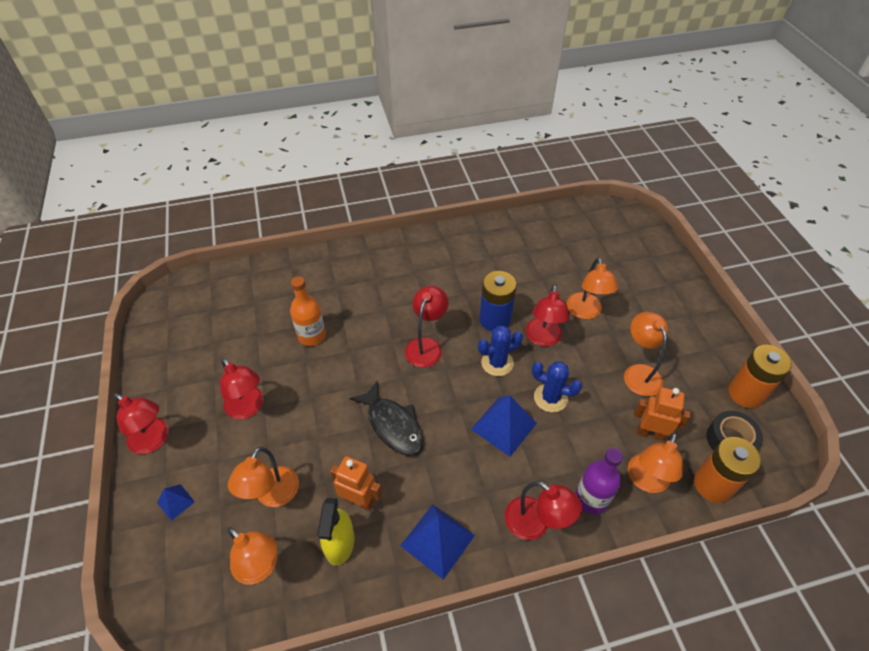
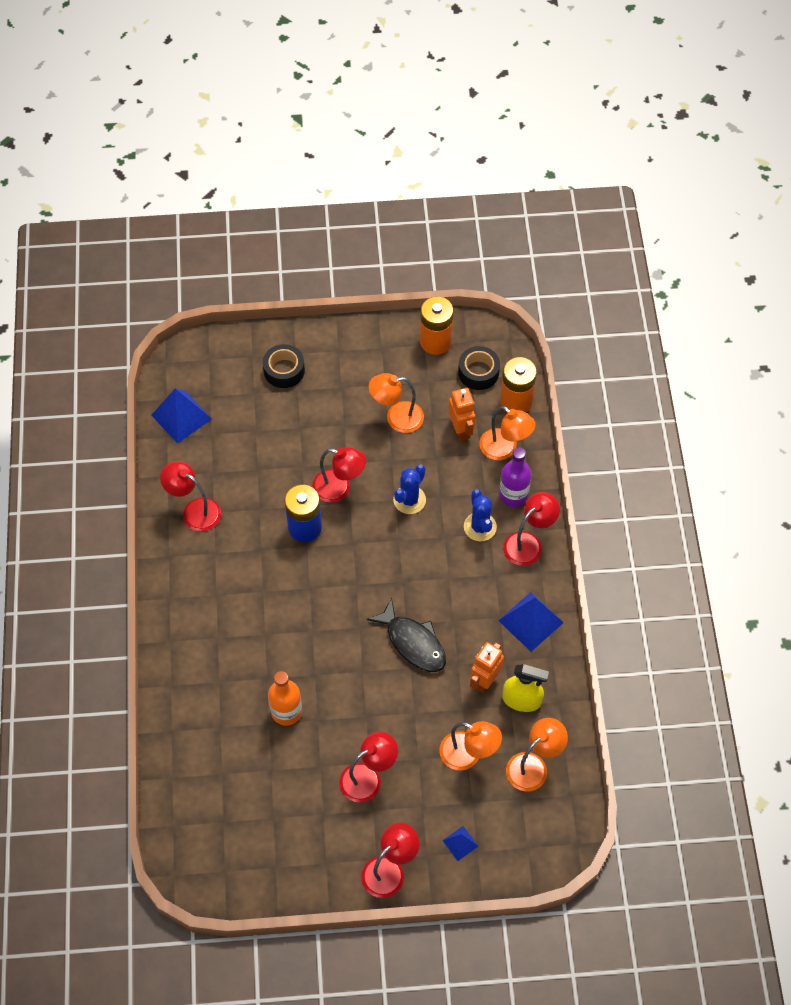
camera: 80 degrees left, 10 degrees up
(393, 425) = (413, 642): black fish -> black fish turned 75 degrees clockwise
(426, 346) = (325, 598): red lamp -> red lamp (194, 510)
(497, 363) = (360, 537): blue cactus -> blue cactus (480, 527)
(504, 426) = (432, 546): blue pyramid -> blue pyramid (181, 416)
(585, 312) = (314, 440): orange lamp -> none
(648, 279) = (284, 370): none -> black tape
(650, 433) = (461, 430): orange robot -> orange robot turned 135 degrees clockwise

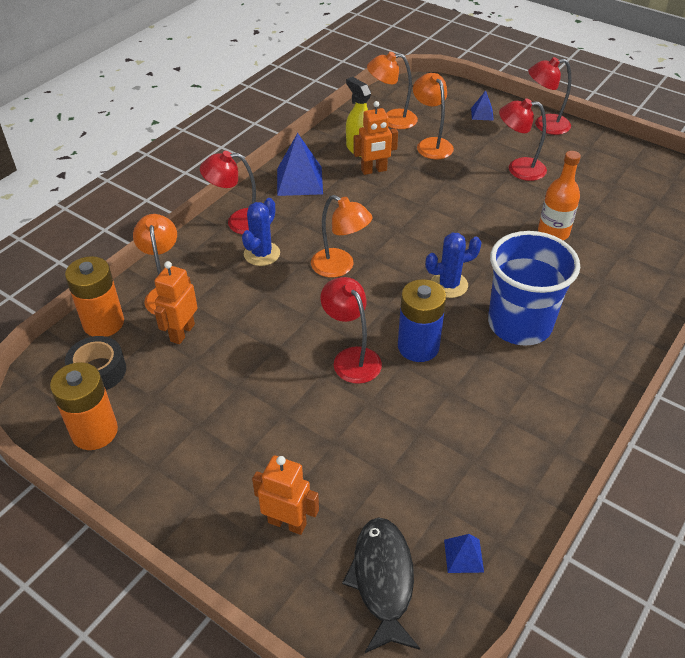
camera: 140 degrees left, 15 degrees down
(181, 416) = (463, 555): blue pyramid -> blue pyramid, size x0.52
(194, 510) = (525, 434): red lamp -> none
(252, 595) = (519, 324): none -> blue cup
(284, 370) = (287, 523): black tape -> orange robot
(396, 418) = (225, 383): orange lamp -> orange lamp (340, 267)
(409, 500) = (296, 308): blue cactus -> blue cactus (449, 285)
(413, 642) = (404, 217): black fish -> black fish (383, 580)
(513, 495) = (206, 258): purple bottle -> none

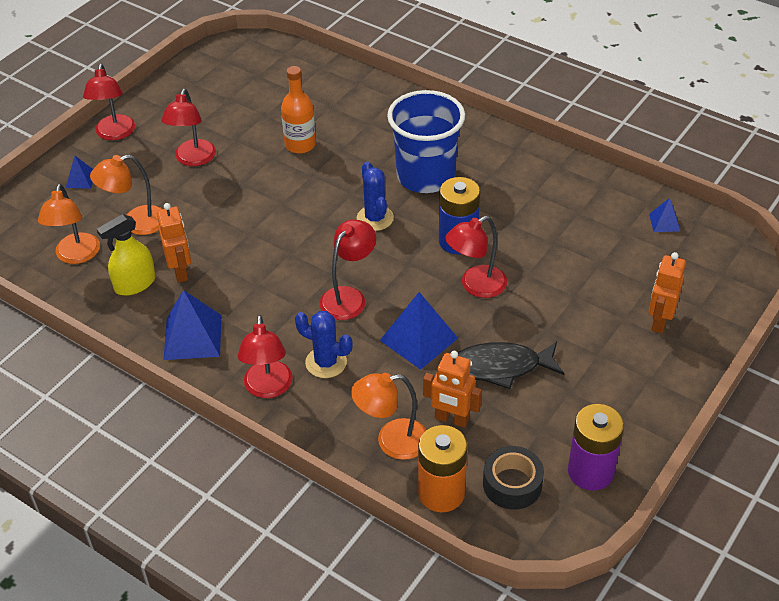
camera: 90 degrees left, 0 degrees up
(94, 431) = (590, 472): orange battery -> purple battery
(282, 313) = (419, 339): none -> blue pyramid
(340, 267) = (348, 297): orange lamp -> red lamp
(383, 580) = (695, 265): black fish -> black fish (501, 367)

